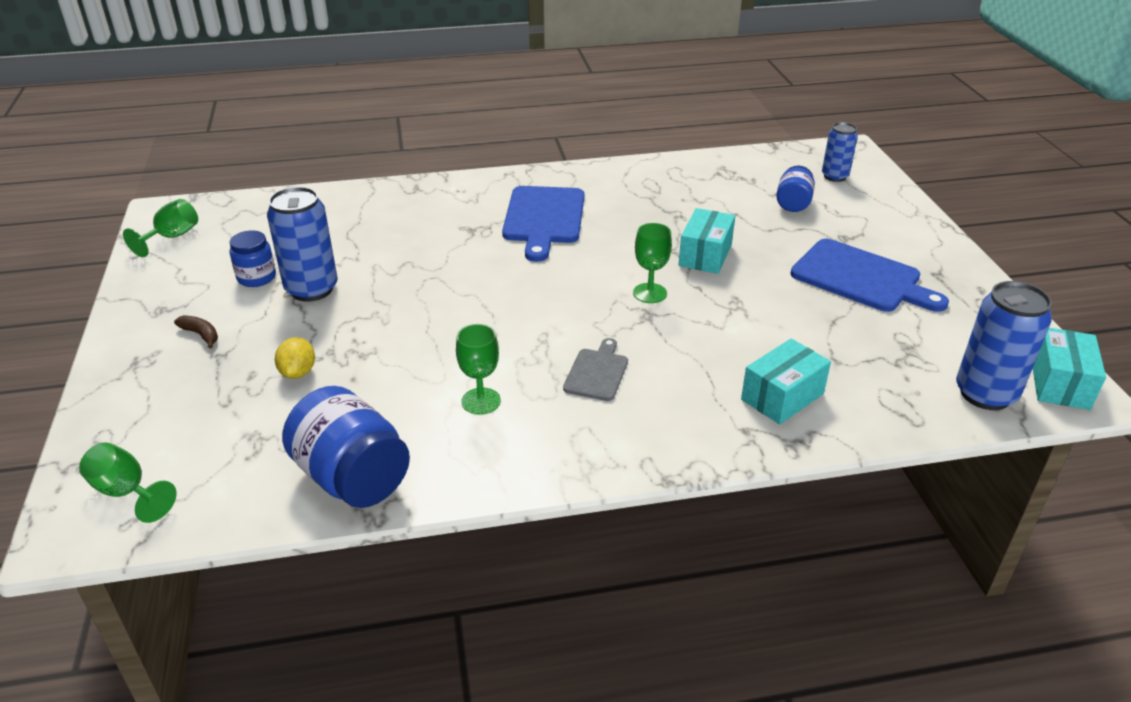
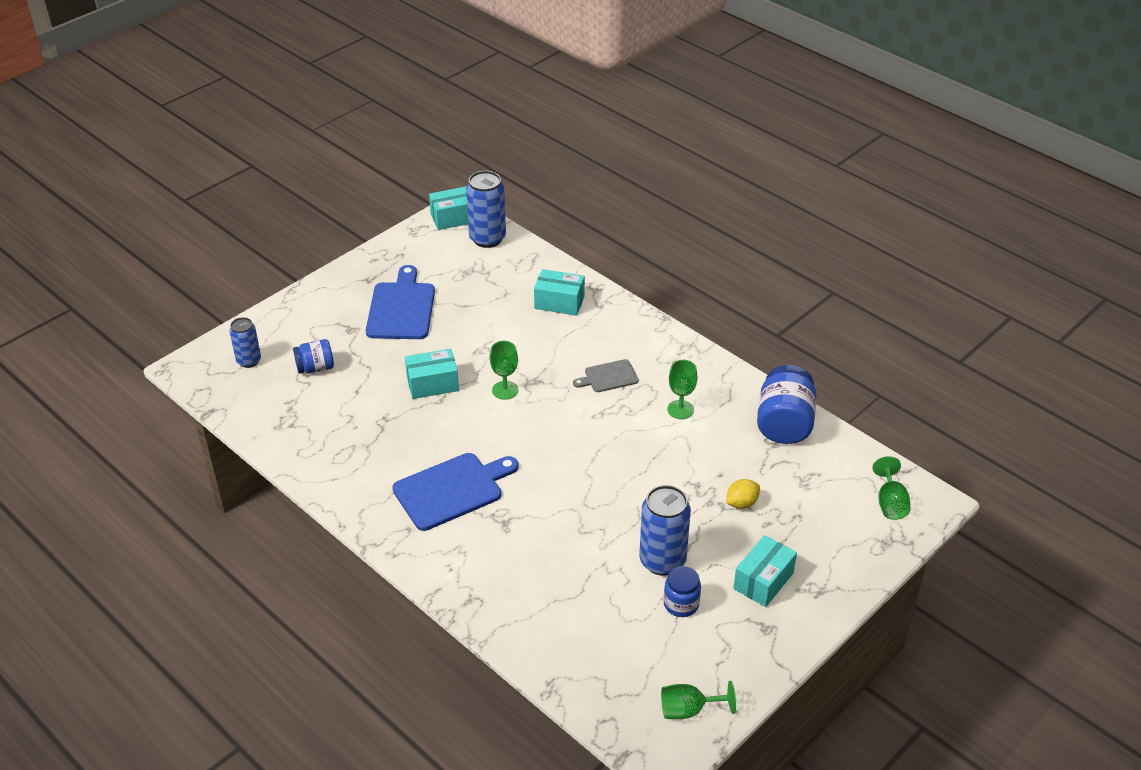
camera: 125 degrees left, 5 degrees up
(201, 335) = (763, 581): brown banana -> turquoise box

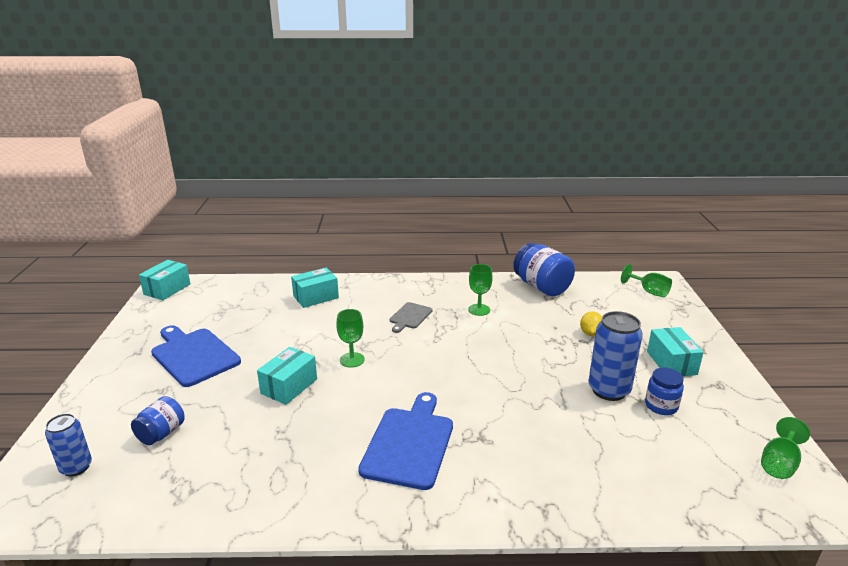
camera: 45 degrees left, 15 degrees down
(487, 238) = (211, 289): blue can -> none

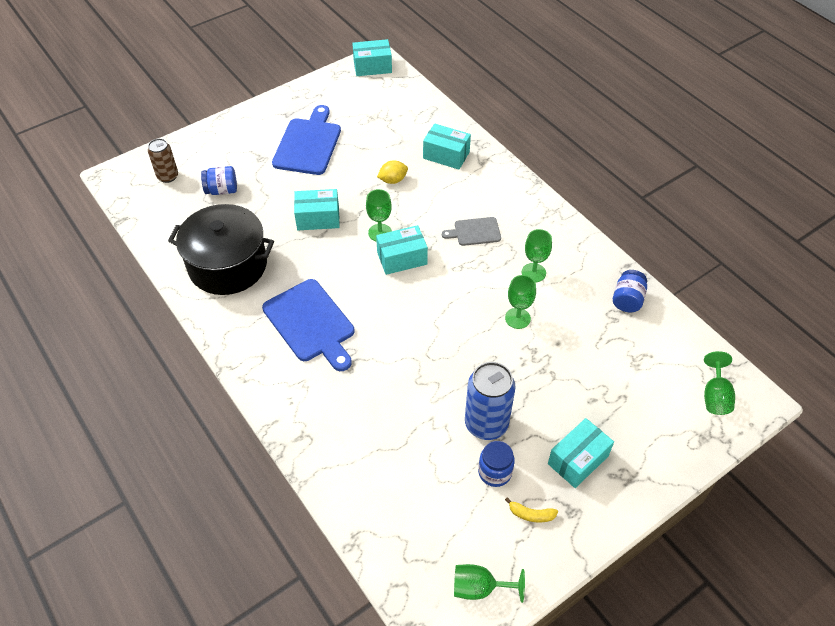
camera: 55 degrees right, 25 degrees up
(76, 467) = (168, 176): blue can -> brown can
(267, 472) = (227, 265): none -> black pot
(394, 360) = (402, 258): none -> turquoise box
(409, 443) = (311, 323): blue cutting board -> blue cutting board turned 75 degrees clockwise
(515, 333) = (517, 318): none -> green goblet
(541, 287) = (627, 300): blue jar -> blue jar, size x0.57
(590, 333) = (572, 375): yellow lemon -> yellow lemon (393, 180)
(713, 405) = (531, 514): none -> yellow banana

